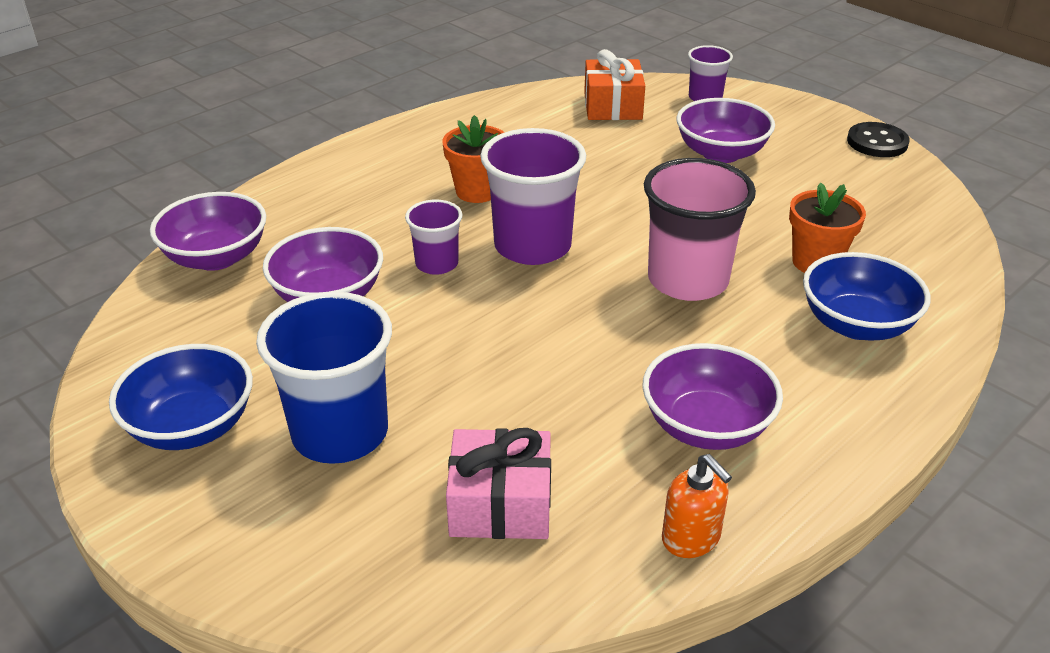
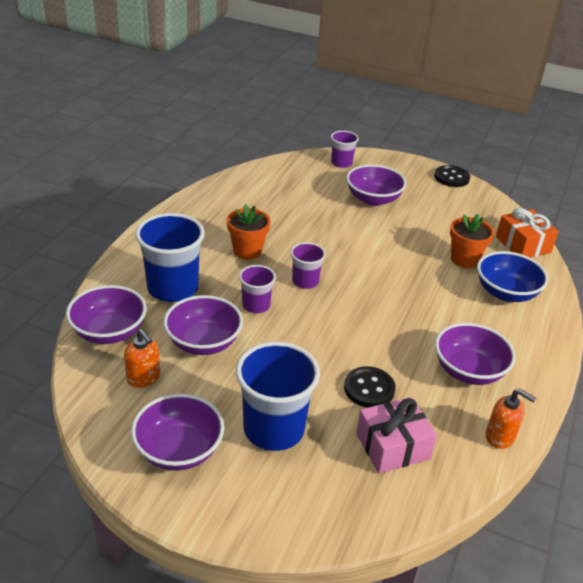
camera: 25 degrees left, 0 degrees up
(192, 426) = (179, 450): blue bowl -> purple bowl
(216, 323) = (143, 378): none -> orange soap dispenser
(338, 220) = (172, 288): none -> blue cup
(523, 413) = (369, 389): none -> black button
(532, 246) = (305, 281): purple cup -> purple cup, size x0.54
(612, 106) = (291, 177): orange gift -> orange gift (523, 245)
(687, 280) = (405, 285): pink cup -> none

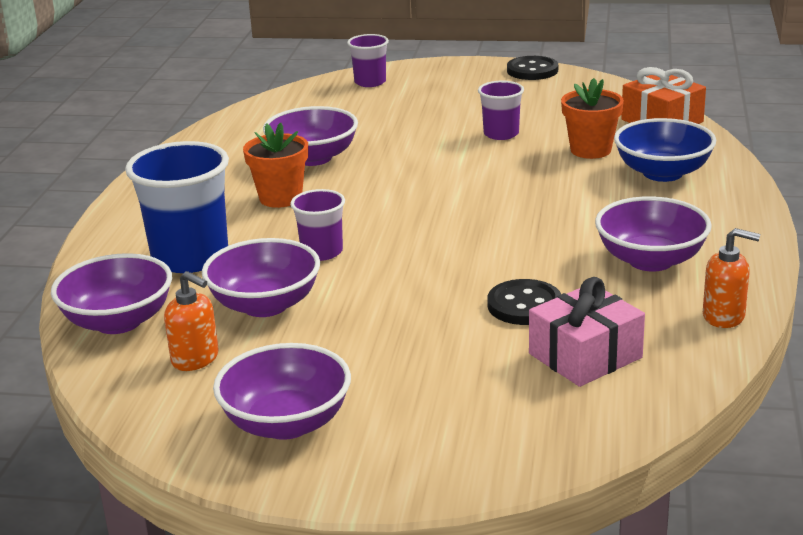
camera: 10 degrees left, 10 degrees down
(274, 429) = (412, 373): blue cup -> none
(305, 281) = (380, 214): purple cup -> purple cup (501, 134)
(373, 199) = (434, 112): purple bowl -> purple bowl (313, 158)

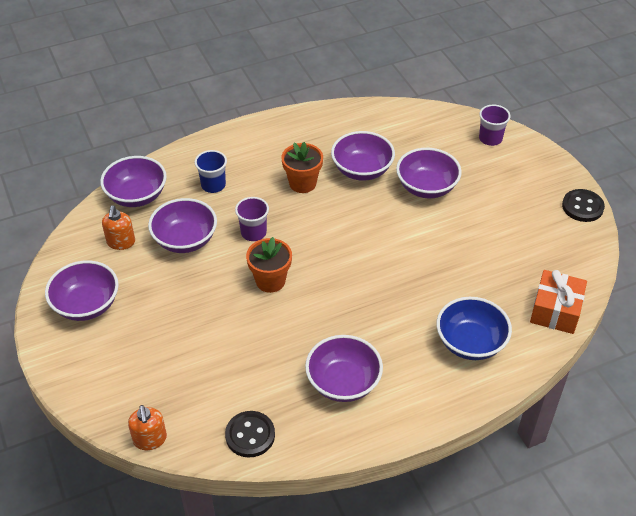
camera: 55 degrees right, 20 degrees up
(190, 257) = (213, 185): blue cup -> blue cup, size x0.54
(395, 132) = (426, 187): none -> purple bowl
(501, 134) = (464, 237): purple cup -> none
(524, 305) = (252, 345): black button -> black button (250, 435)
(585, 356) = (214, 395): pink gift -> none
(590, 150) = (476, 292): orange flower pot -> orange flower pot (270, 281)
(724, 316) = (297, 443): orange soap dispenser -> orange soap dispenser (150, 439)

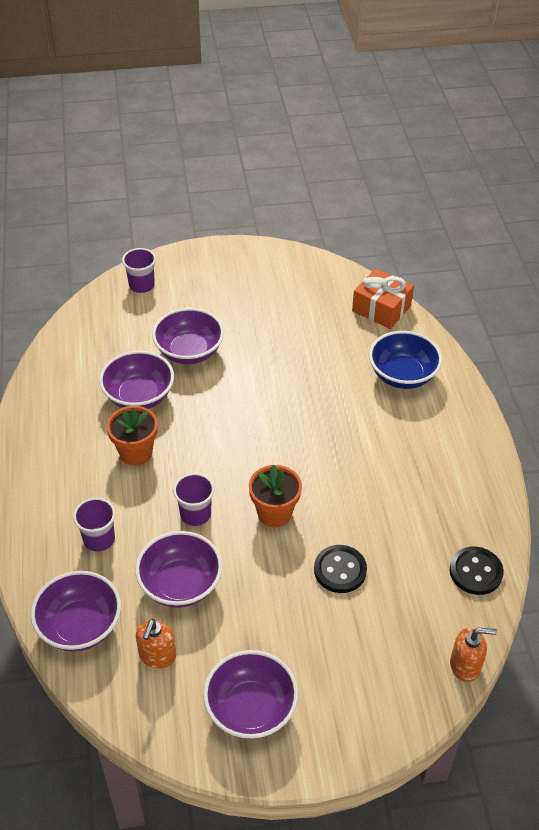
camera: 75 degrees left, 0 degrees up
(121, 242) = (157, 655): orange soap dispenser -> orange soap dispenser turned 90 degrees clockwise
(213, 185) = (99, 539): blue cup -> purple cup
(343, 382) = (427, 481): purple bowl -> none
(582, 207) = (263, 252): black button -> black button (340, 570)

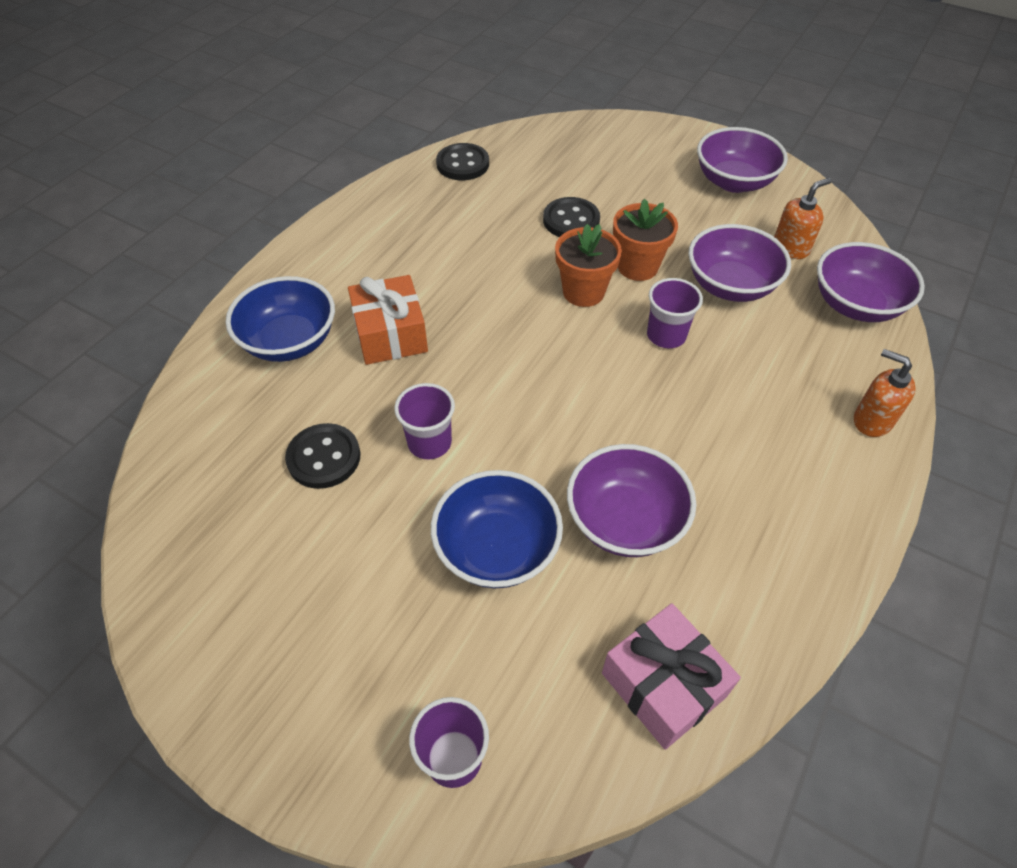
camera: 140 degrees left, 5 degrees up
(76, 347) = (663, 685): none -> pink gift
(99, 539) = (792, 370): purple cup -> purple cup (429, 443)
(136, 452) = (685, 442): orange flower pot -> orange flower pot (637, 267)
(189, 351) = (497, 549): purple bowl -> blue bowl
(310, 338) = (324, 457): none -> black button
(381, 309) = (187, 439): orange gift -> orange gift (390, 334)
(465, 665) = (544, 127): orange soap dispenser -> orange soap dispenser (872, 420)

